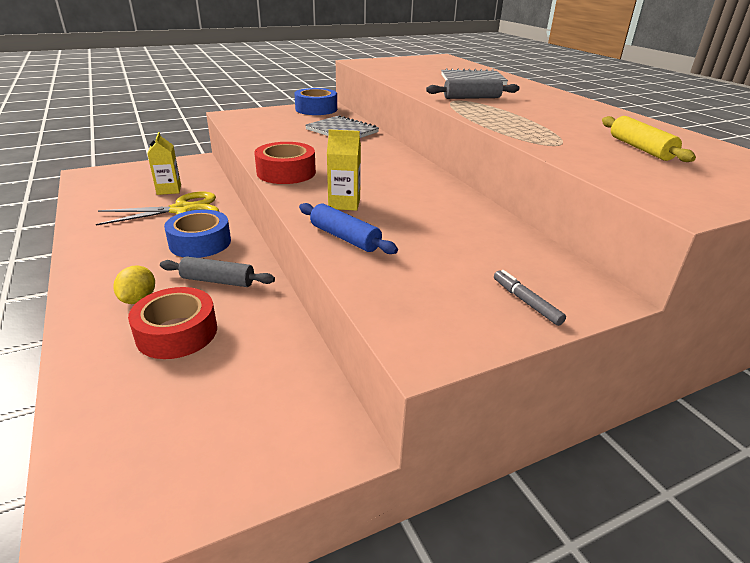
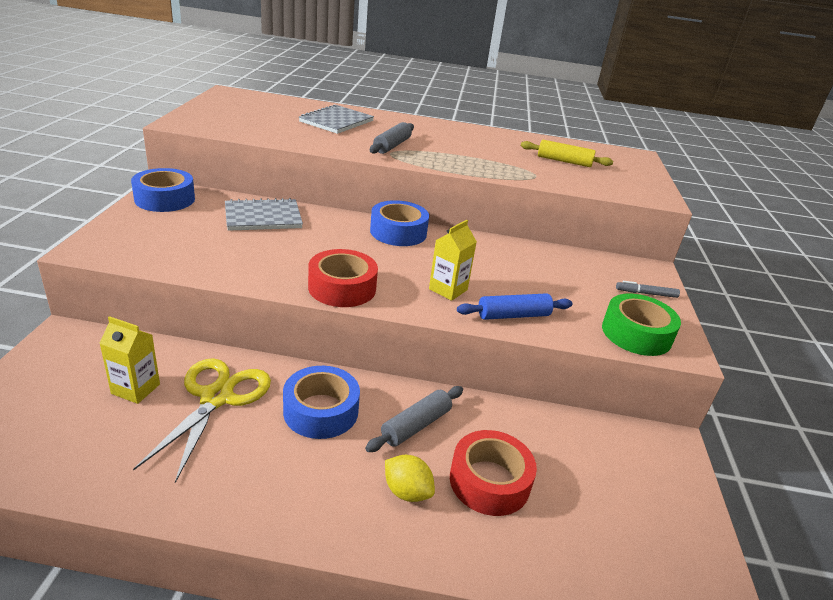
camera: 60 degrees left, 0 degrees up
(405, 167) = (398, 232): none -> blue tape
(414, 310) = (636, 334): none -> green tape

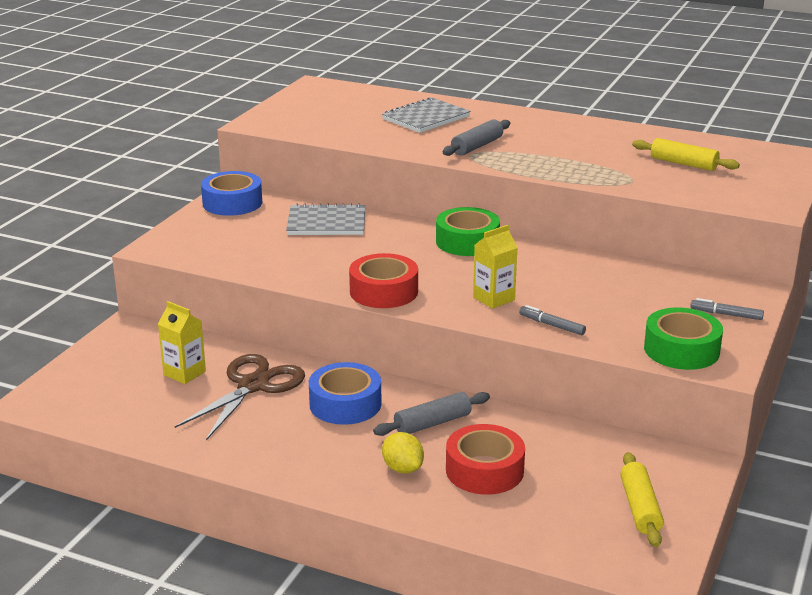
camera: 20 degrees right, 5 degrees down
(217, 397) = (253, 385): yellow scissors -> brown scissors
(398, 232) = (467, 242): blue tape -> green tape
(513, 315) = (551, 325): blue rolling pin -> grey marker
(653, 509) = (640, 508): none -> yellow rolling pin

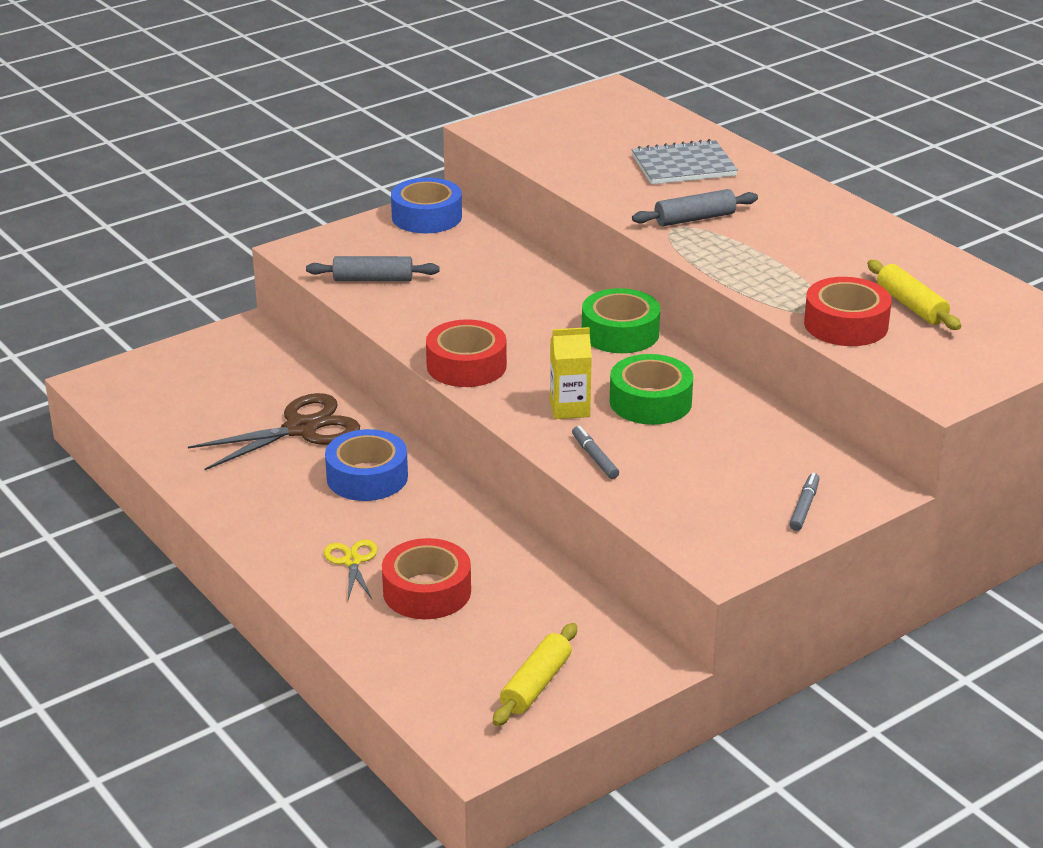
camera: 30 degrees right, 5 degrees up
(184, 373) = (252, 395): yellow carton -> none
(326, 223) = (496, 268): grey notebook -> none
(402, 468) = (352, 561): yellow lemon -> yellow scissors
(432, 423) = (429, 526): grey rolling pin -> grey rolling pin (373, 279)
(660, 184) = (846, 324): none -> red tape
(681, 350) = (700, 530): green tape -> green tape (650, 402)
(726, 314) = (804, 507): grey marker -> grey marker turned 60 degrees clockwise

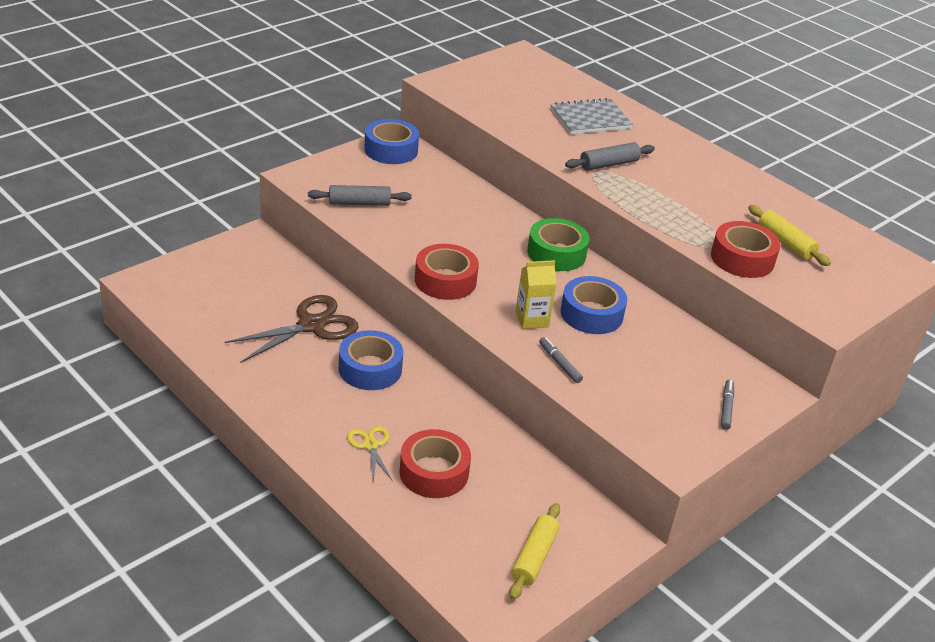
camera: 10 degrees left, 5 degrees up
(650, 402) = (591, 314): green tape -> blue tape

